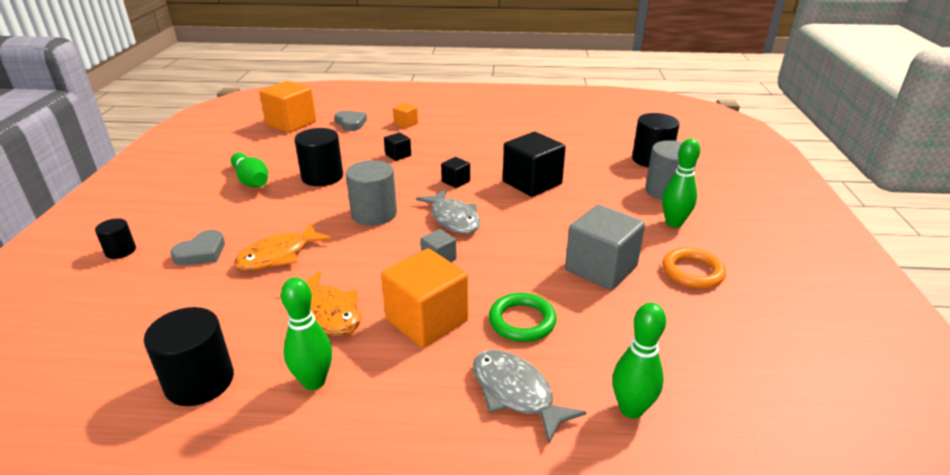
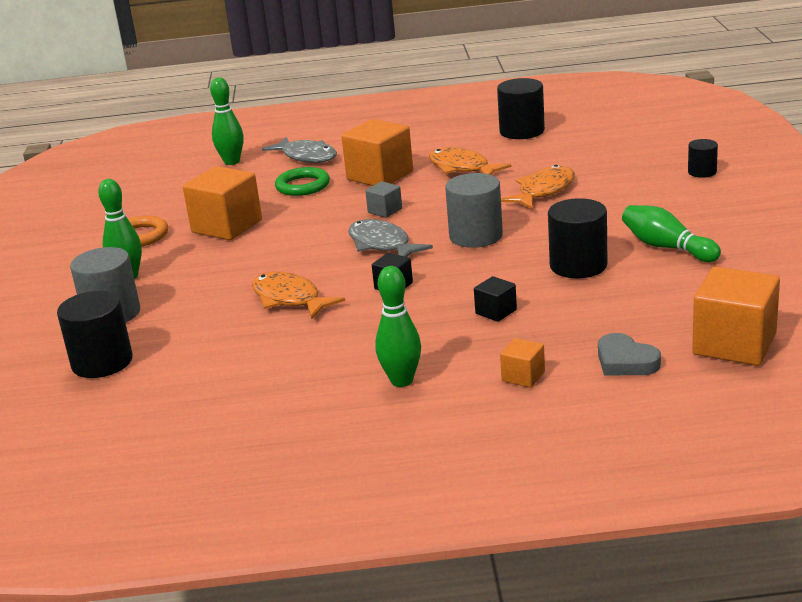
camera: 175 degrees right, 5 degrees down
(201, 252) = (621, 182): grey heart -> none
(314, 381) = (445, 142): green bowling pin -> green bowling pin (401, 380)
(532, 183) = (289, 299): black cube -> orange fish
(601, 268) = (227, 226): grey cube -> orange cube

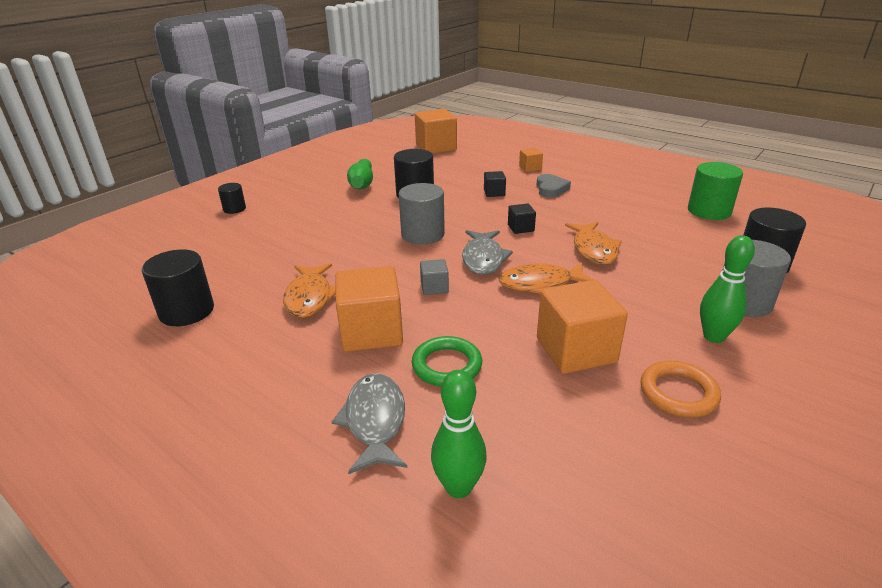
camera: 140 degrees left, 5 degrees up
(194, 416) = (709, 211): none -> green cylinder
(401, 380) = (584, 186): green bowling pin -> none
(543, 191) = (322, 244): orange fish -> orange fish (540, 284)
(625, 361) = (483, 157): grey heart -> grey heart (551, 189)

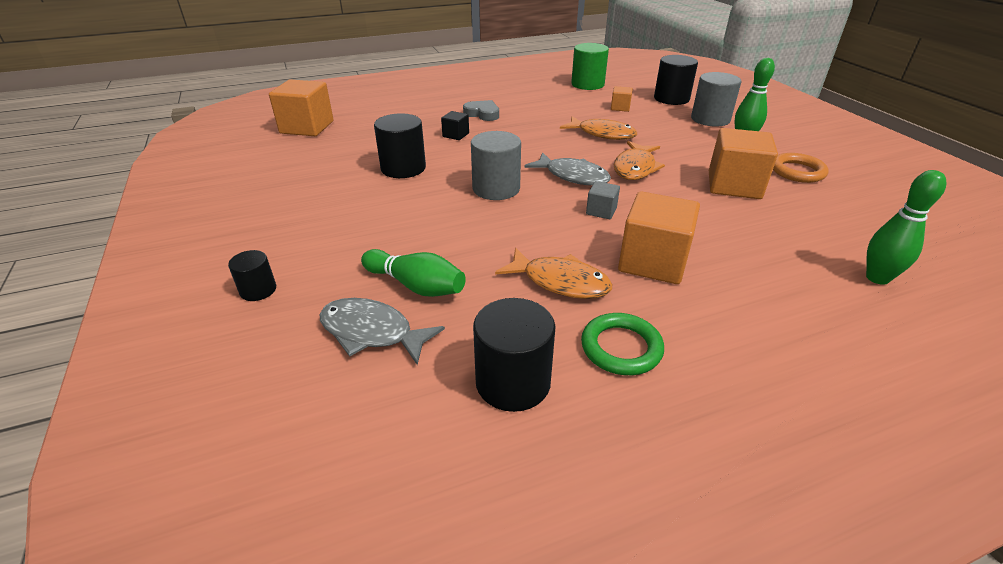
camera: 60 degrees left, 5 degrees up
(362, 184) = (329, 187): green bowling pin -> green bowling pin (416, 286)
(375, 421) = (790, 294): grey fish -> grey fish (372, 332)
(447, 365) = (727, 240): green ring -> green ring (621, 348)
(520, 228) = (536, 146): black cube -> none
(530, 168) = (429, 107): orange cube -> orange cube (620, 107)

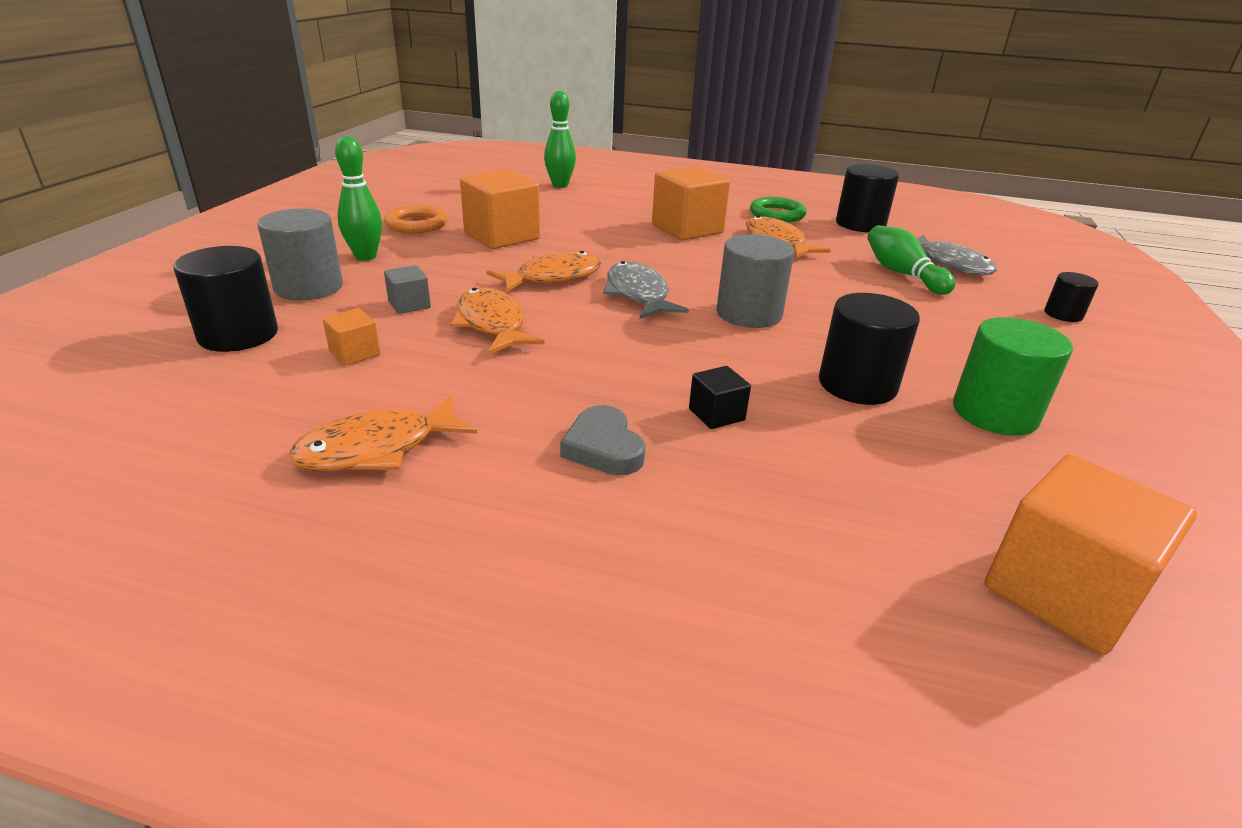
camera: 145 degrees left, 5 degrees down
(547, 93) = (377, 449): none -> orange fish
(587, 84) = (246, 436): green cylinder -> green cylinder (994, 413)
(601, 211) = (667, 262): grey cube -> grey cube (409, 305)

